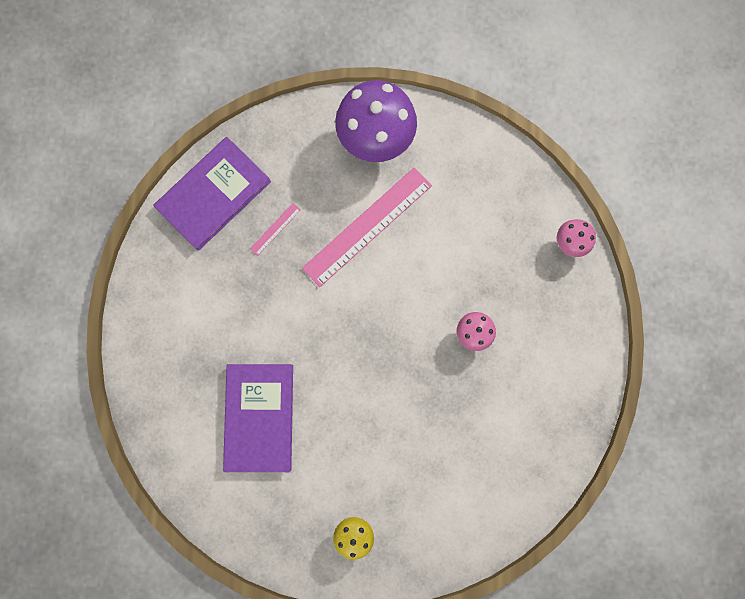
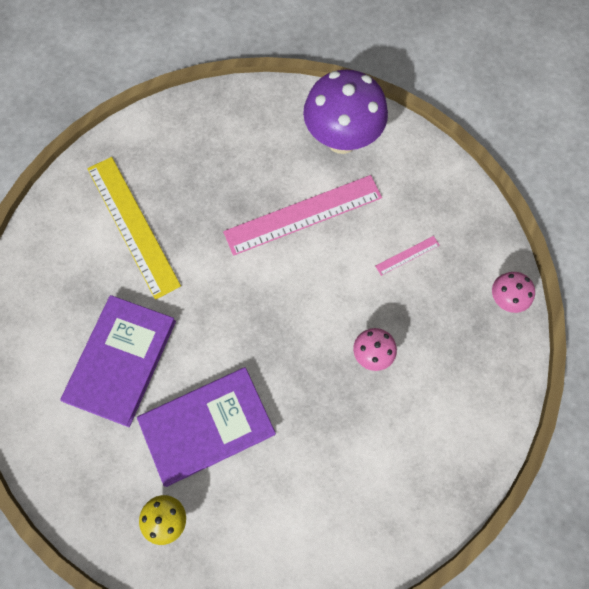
camera: 20 degrees right, 10 degrees down
(213, 194) = (167, 137): purple book -> purple book (207, 426)
(218, 291) = (133, 225): none -> yellow ruler
(275, 229) = (212, 187): pink ruler -> pink ruler (407, 255)

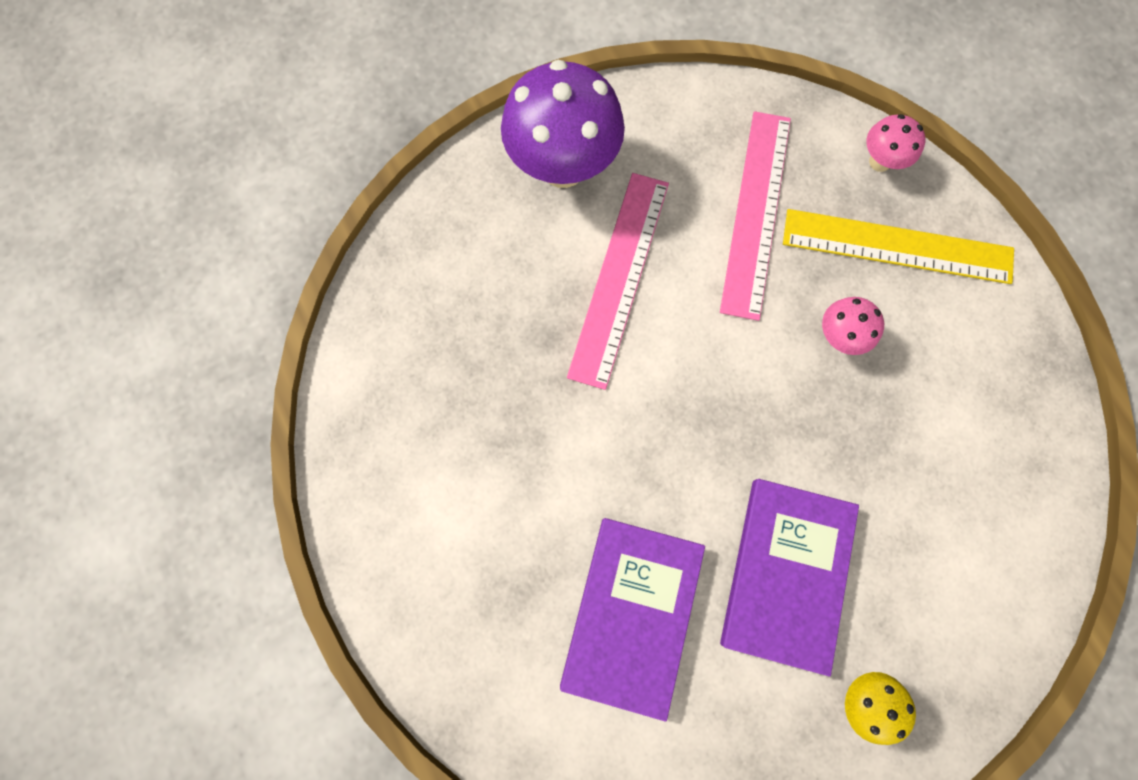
camera: 50 degrees left, 5 degrees up
(120, 360) = (632, 614): purple book -> purple book turned 45 degrees clockwise
(133, 225) = (471, 473): yellow ruler -> yellow ruler (897, 246)
(407, 255) = (755, 213): pink ruler -> pink ruler, size x2.40

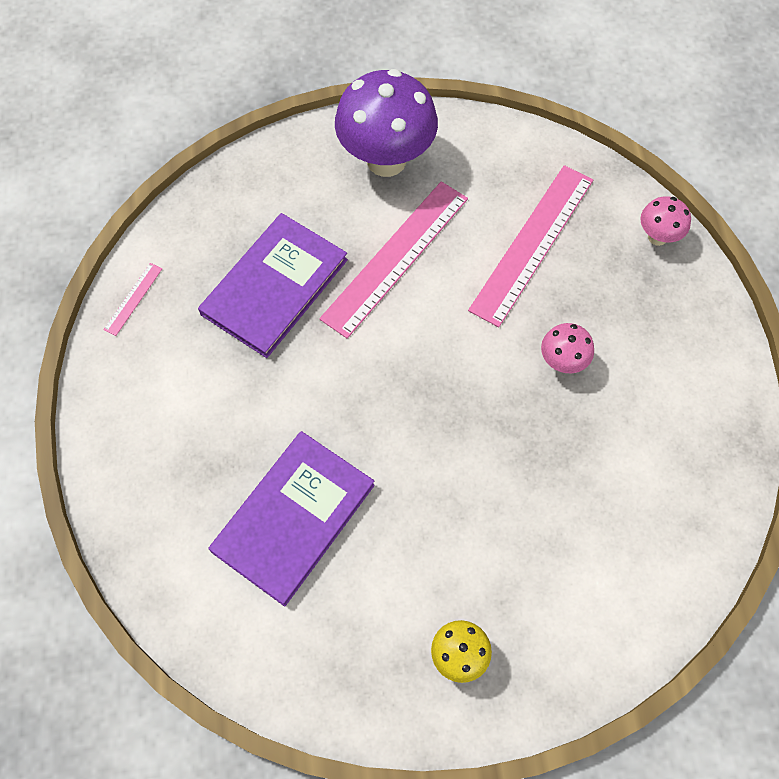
camera: 20 degrees right, 10 degrees down
(351, 426) = (133, 299): none -> pink ruler
(786, 573) = (437, 532): purple book -> purple book (274, 287)
(897, 246) = (644, 307): yellow ruler -> none

